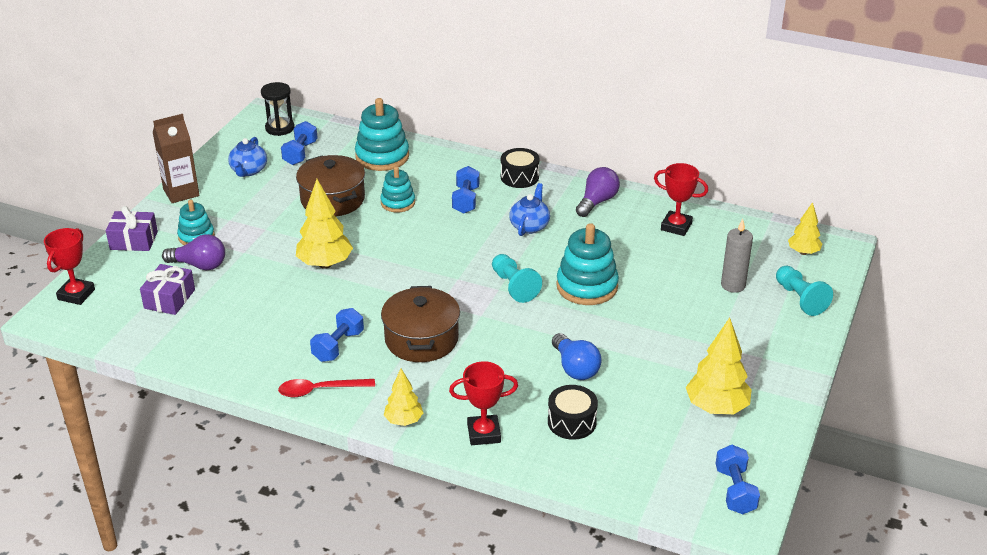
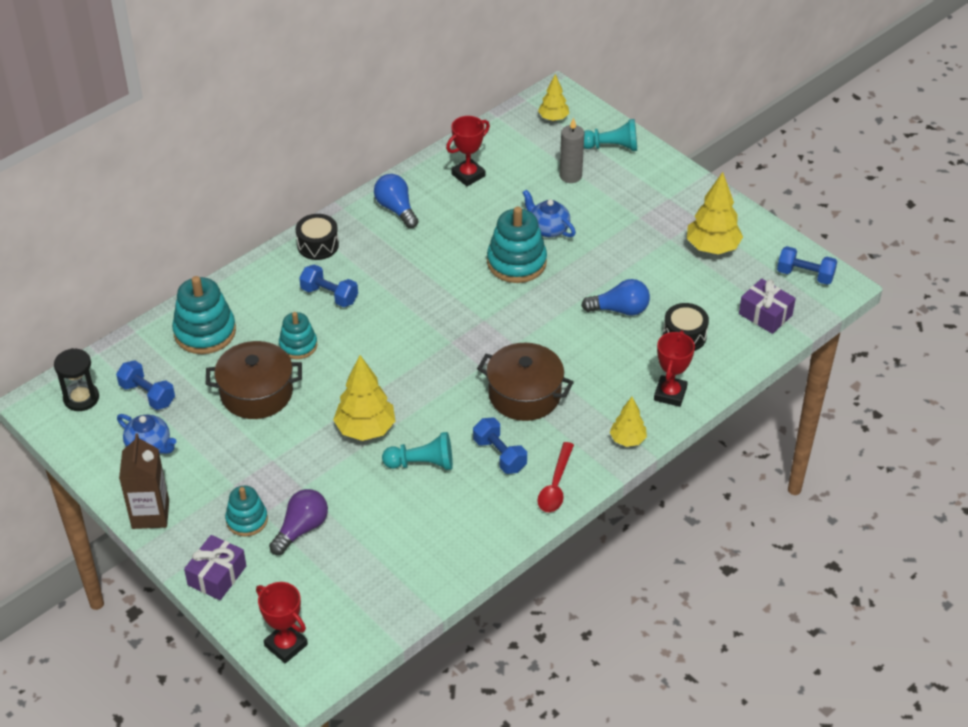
camera: 65 degrees left, 10 degrees up
(169, 299) = (345, 566): purple gift -> purple gift (765, 314)
(514, 286) = (487, 308): turquoise pawn -> turquoise pawn (422, 463)
(529, 226) = (402, 266): blue teapot -> blue teapot (548, 228)
(597, 202) = (396, 209): purple light bulb -> blue light bulb

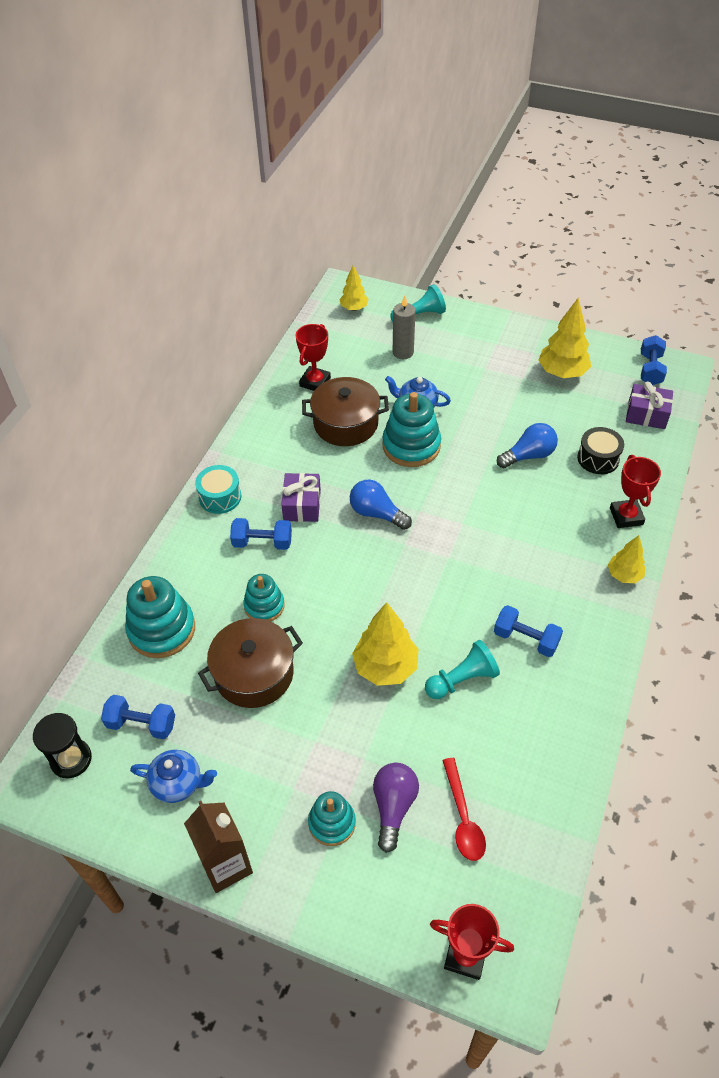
camera: 25 degrees left, 5 degrees up
(217, 575) = (341, 906): purple gift -> purple gift (302, 505)
(318, 245) = (220, 497): black drum -> turquoise drum
(396, 209) = (271, 436): blue light bulb -> blue light bulb (376, 513)
(524, 394) = (505, 568): brown pot -> brown pot (346, 423)
(555, 485) = (596, 648): red spoon -> red spoon (463, 817)
(805, 275) = (650, 369): blue dumbbell -> blue dumbbell turned 75 degrees counterclockwise

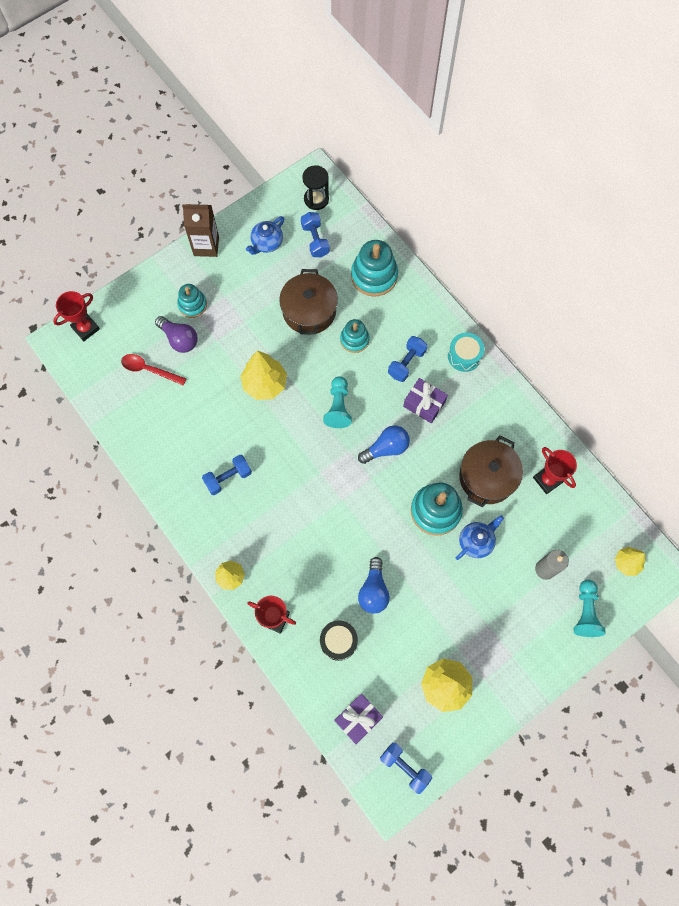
camera: 120 degrees right, 20 degrees up
(141, 724) = (315, 240): blue dumbbell -> blue dumbbell turned 60 degrees counterclockwise
(462, 679) = (227, 422): turquoise pawn -> turquoise pawn (338, 407)

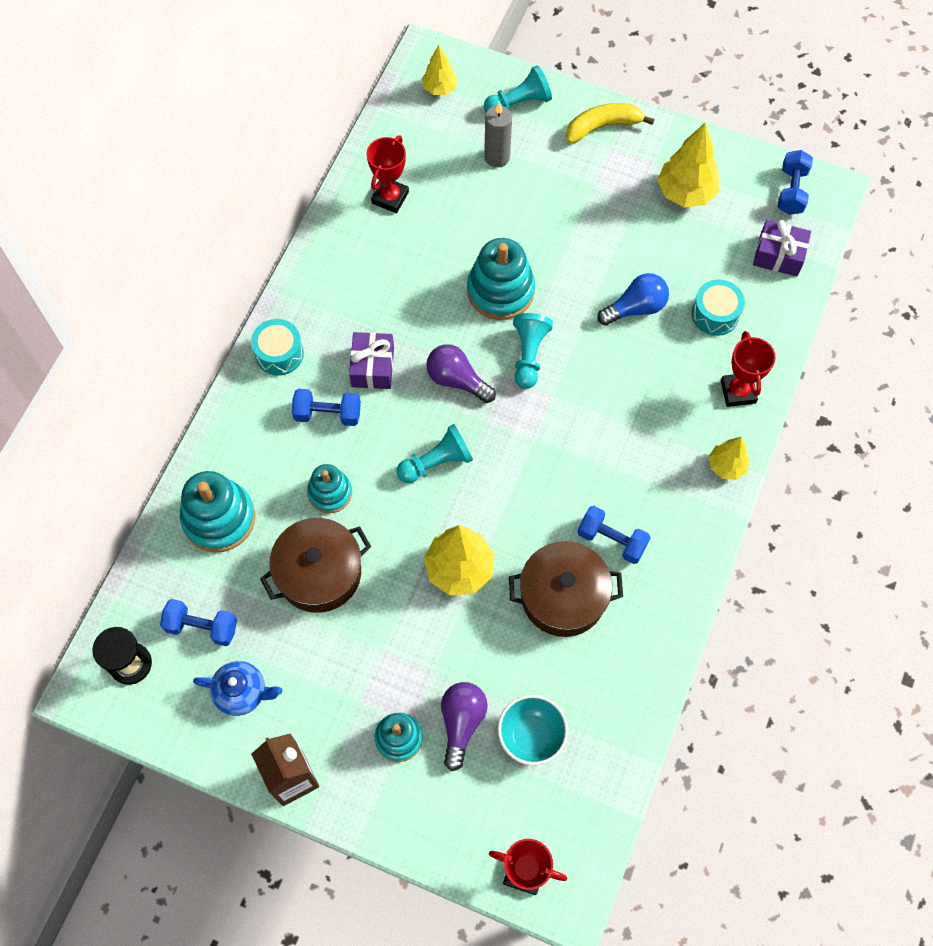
camera: 120 degrees left, 5 degrees down
(149, 370) = (531, 736): red spoon -> turquoise bowl
(315, 240) = (202, 627): blue dumbbell -> blue dumbbell turned 60 degrees clockwise
(338, 641) = (715, 314): black drum -> turquoise drum
(378, 501) = (529, 355): none -> turquoise pawn
(386, 448) = (457, 380): blue light bulb -> purple light bulb
(476, 541) = (510, 234): blue teapot -> none
(487, 477) = (425, 258): brown pot -> brown pot (563, 596)
(534, 661) = (602, 126): none -> yellow banana

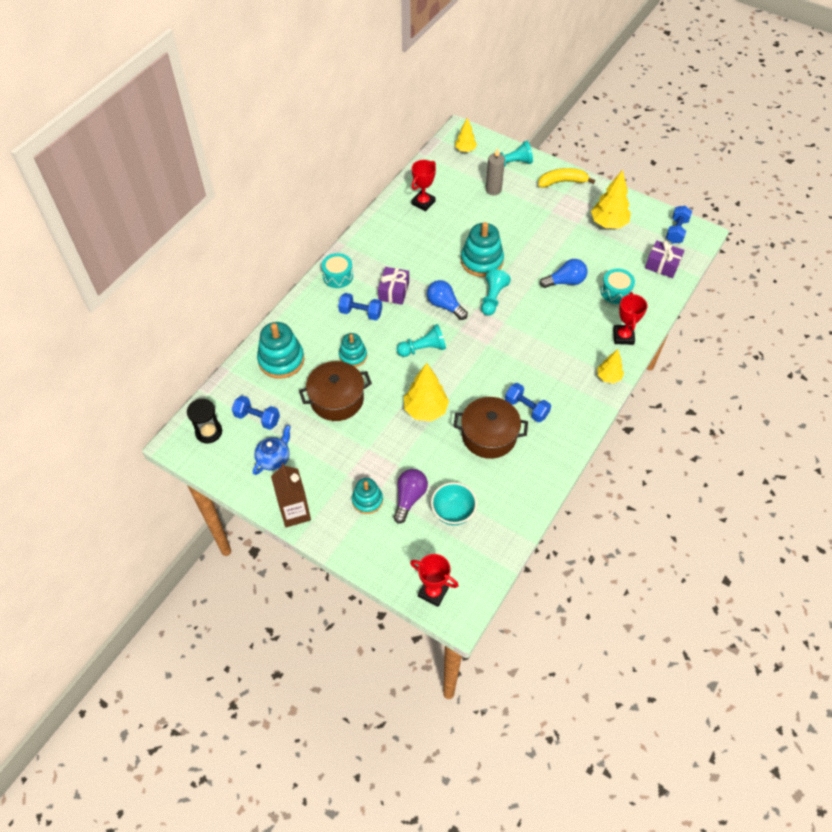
camera: 10 degrees right, 10 degrees down
(242, 692) = (274, 458): blue teapot -> blue teapot turned 75 degrees counterclockwise
(457, 380) = (445, 305): purple light bulb -> blue light bulb

